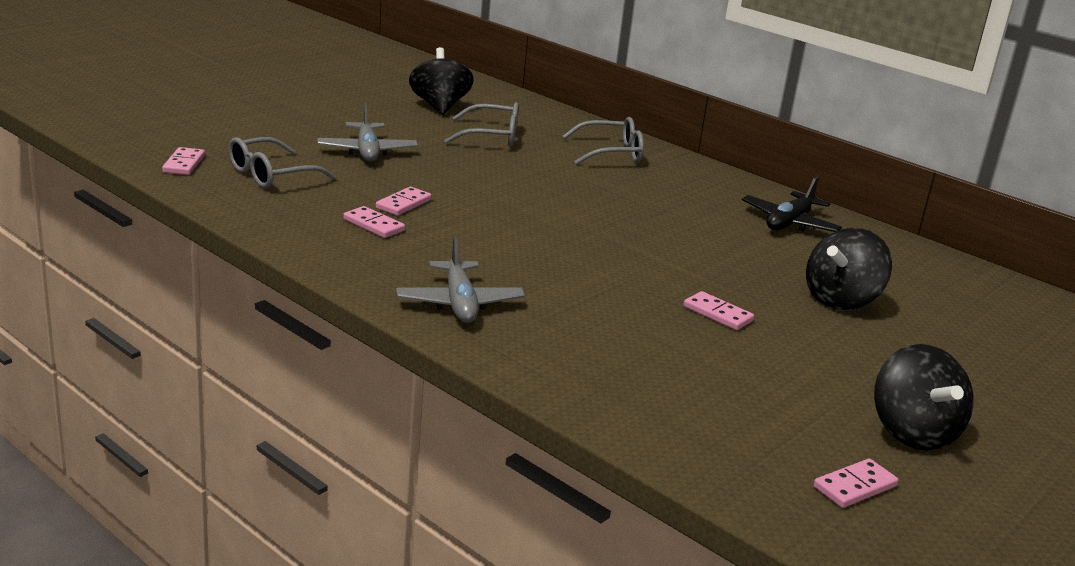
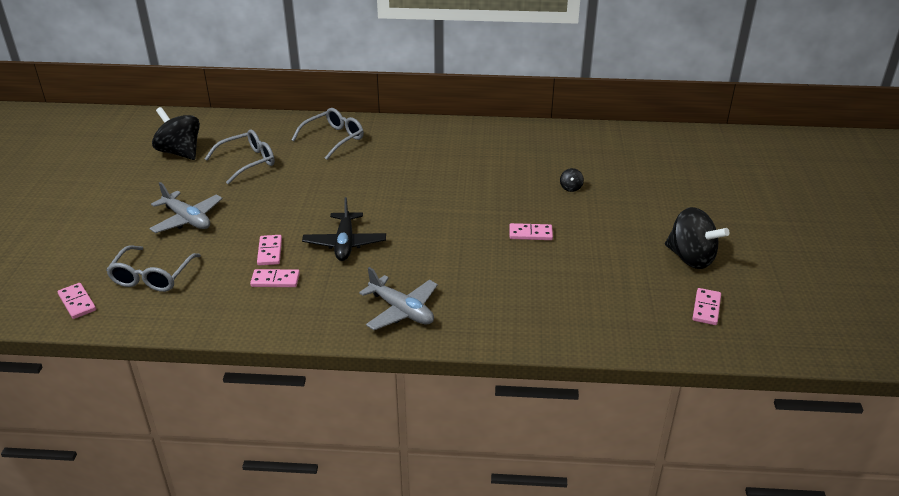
camera: 35 degrees left, 10 degrees up
(789, 223) = (486, 144): black plane -> black plane (345, 243)
(841, 300) = (570, 188): black spinning top -> black spinning top, size x0.43

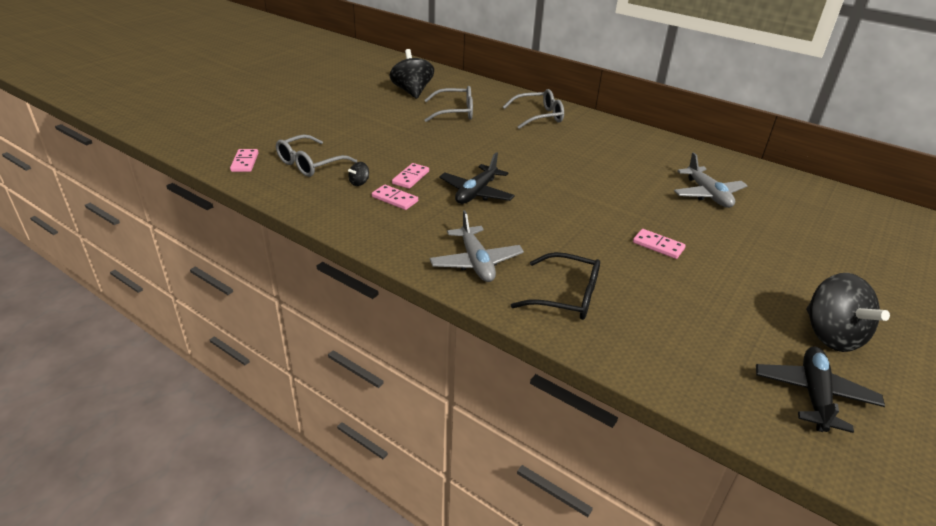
camera: 30 degrees right, 0 degrees up
(187, 219) = (373, 135): grey plane -> grey plane (707, 194)
(496, 309) = (566, 296): none -> black glasses
(570, 188) = (735, 221): black spinning top -> black spinning top (359, 183)
(706, 308) = (814, 395): pink domino -> black plane

